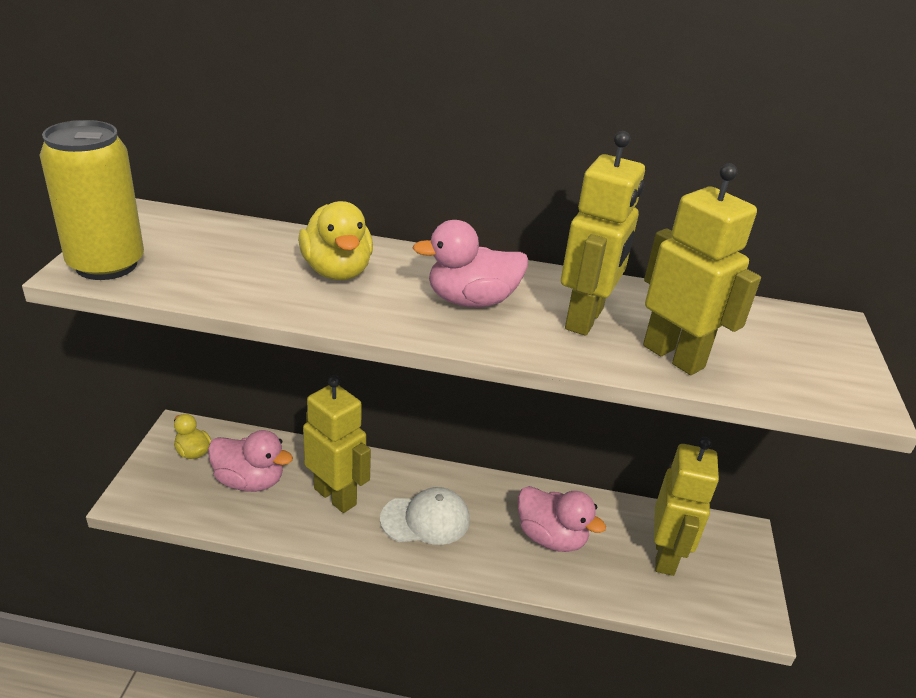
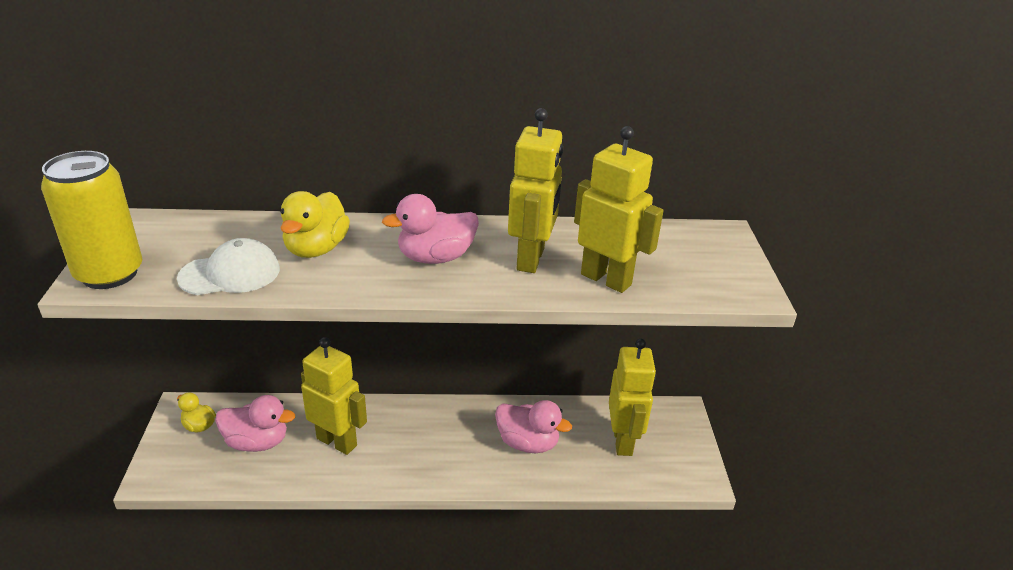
camera: 10 degrees left, 0 degrees up
(337, 271) = (316, 249): yellow duck -> yellow duck turned 45 degrees clockwise
(425, 519) = (419, 447): white cap -> white cap (230, 274)

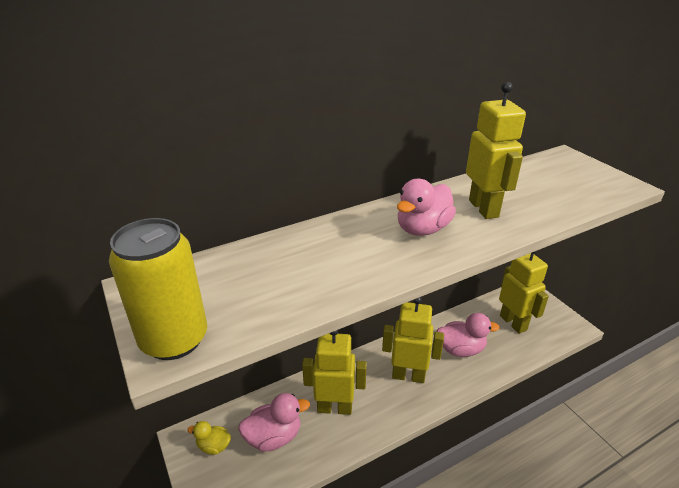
camera: 25 degrees left, 0 degrees up
(230, 274) = (285, 298): white cap -> none
(316, 249) = (329, 253): yellow duck -> none
(606, 279) = (544, 206): yellow robot -> yellow robot (408, 376)

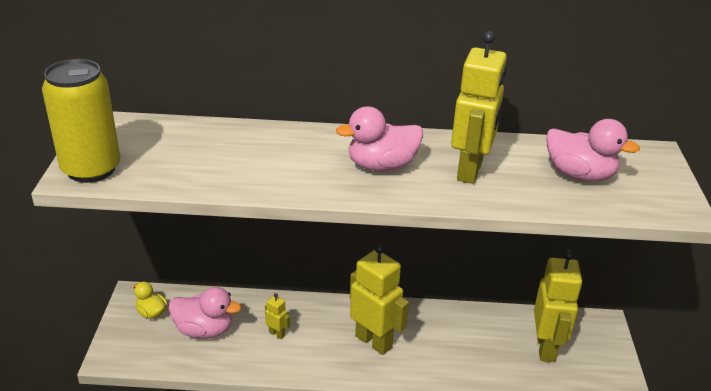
camera: 30 degrees right, 0 degrees up
(334, 408) = (277, 334): yellow robot -> yellow robot, size x0.44
(461, 349) = (455, 345): pink duck -> pink duck (579, 175)

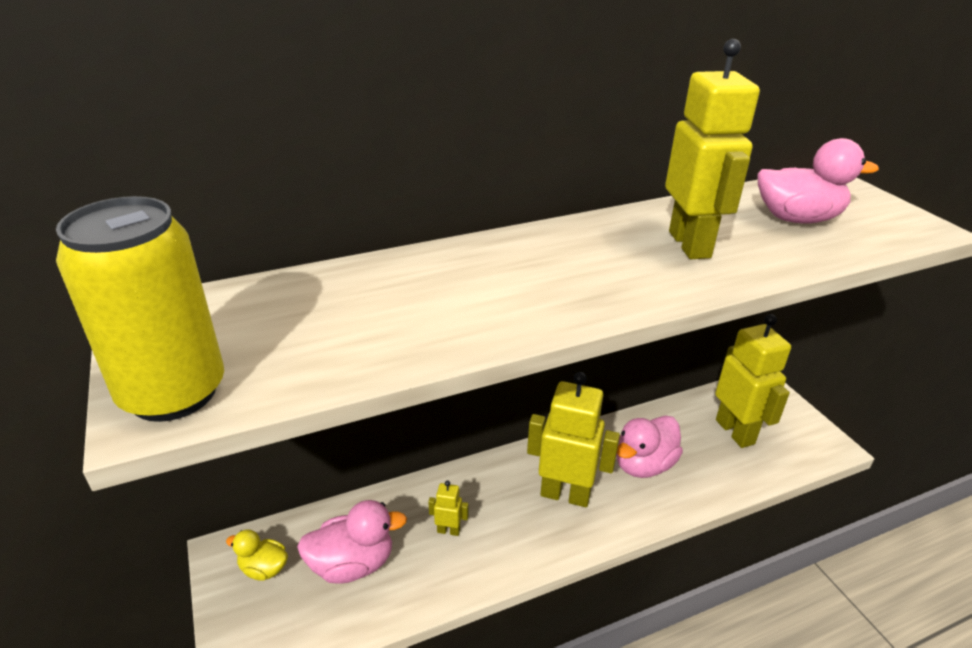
camera: 25 degrees left, 0 degrees up
(381, 166) = (589, 266): pink duck -> pink duck (643, 465)

